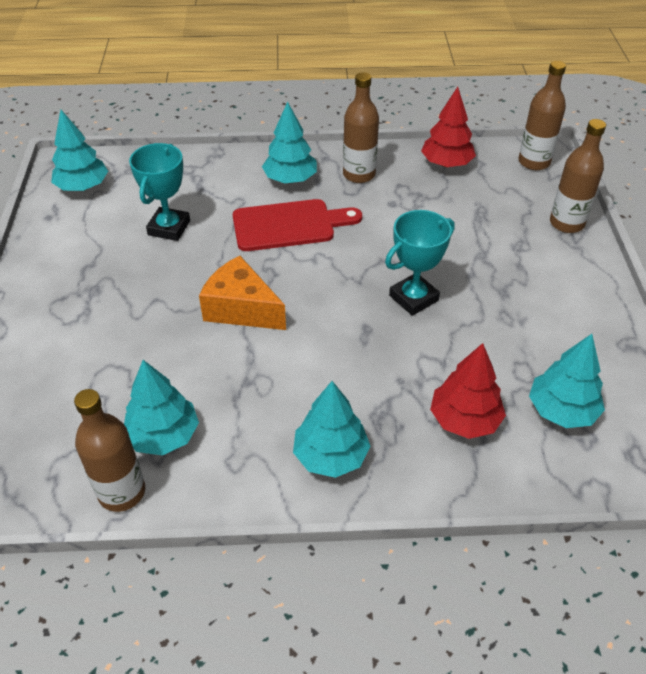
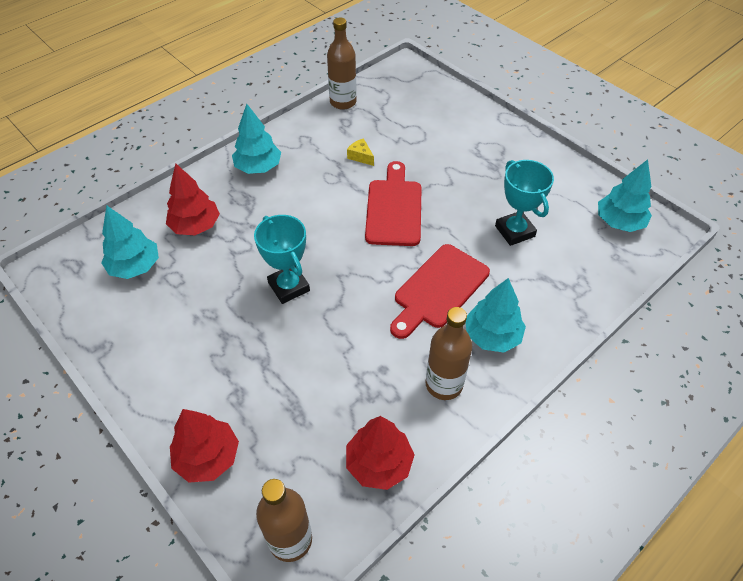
camera: 140 degrees right, 5 degrees up
(163, 435) = (353, 129): turquoise tree -> none
(201, 389) = (361, 156): none -> yellow cheese
(241, 309) = (394, 209): orange cheese -> red cutting board
(413, 298) = (288, 287): turquoise trophy -> turquoise trophy turned 45 degrees counterclockwise
(566, 223) = (207, 457): brown bottle -> red tree

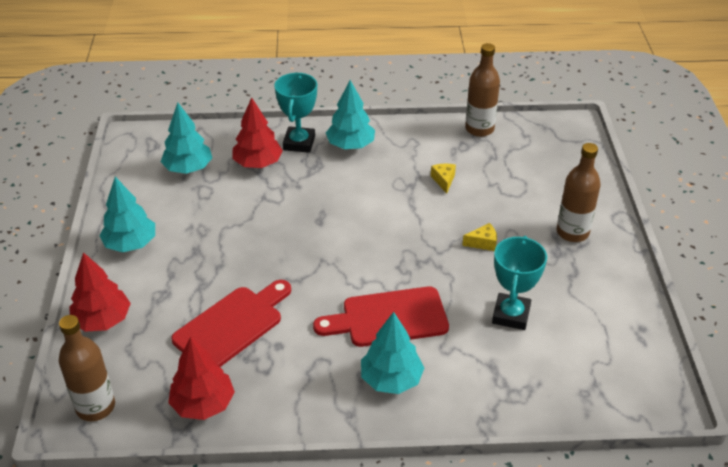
camera: 40 degrees right, 10 degrees down
(288, 287) = (276, 245): turquoise trophy -> turquoise trophy (299, 143)
(394, 209) = (424, 236): red cutting board -> red cutting board (232, 325)
(439, 189) = (483, 243): none -> yellow cheese
(444, 384) = (311, 387): brown bottle -> brown bottle (572, 232)
(619, 222) = (626, 368): turquoise tree -> turquoise tree (131, 244)

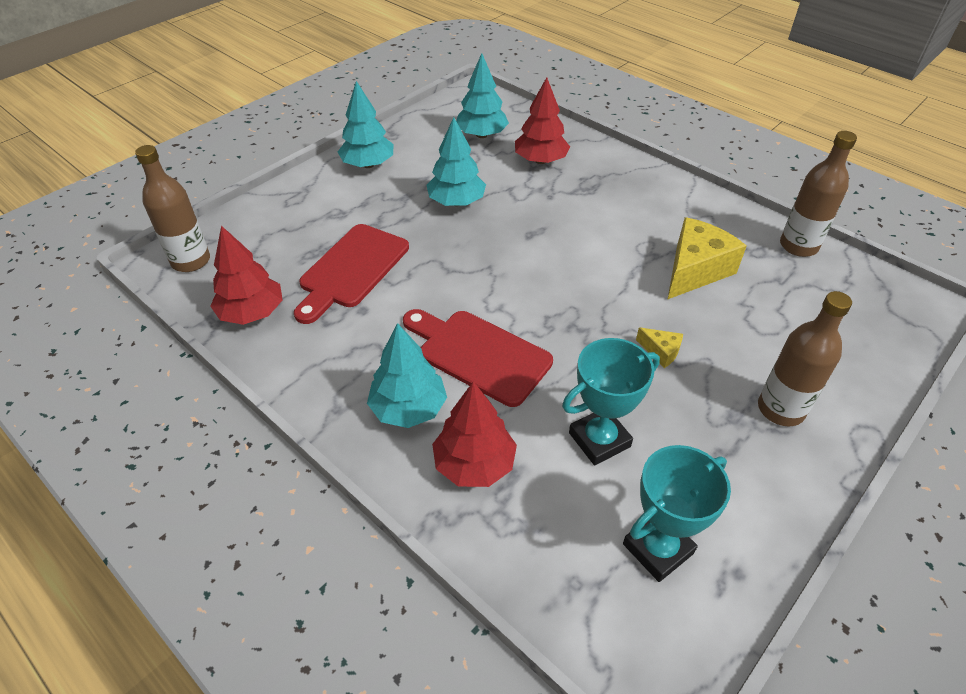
camera: 45 degrees right, 5 degrees up
(102, 320) = (277, 205): red tree -> red tree (474, 464)
(232, 325) = (352, 269): red cutting board -> red cutting board turned 120 degrees clockwise
(299, 143) = (597, 163): turquoise trophy -> turquoise trophy (657, 548)
(350, 145) = (642, 190): turquoise tree -> turquoise tree (456, 202)
(444, 180) = (695, 270): yellow cheese -> yellow cheese, size x2.15

